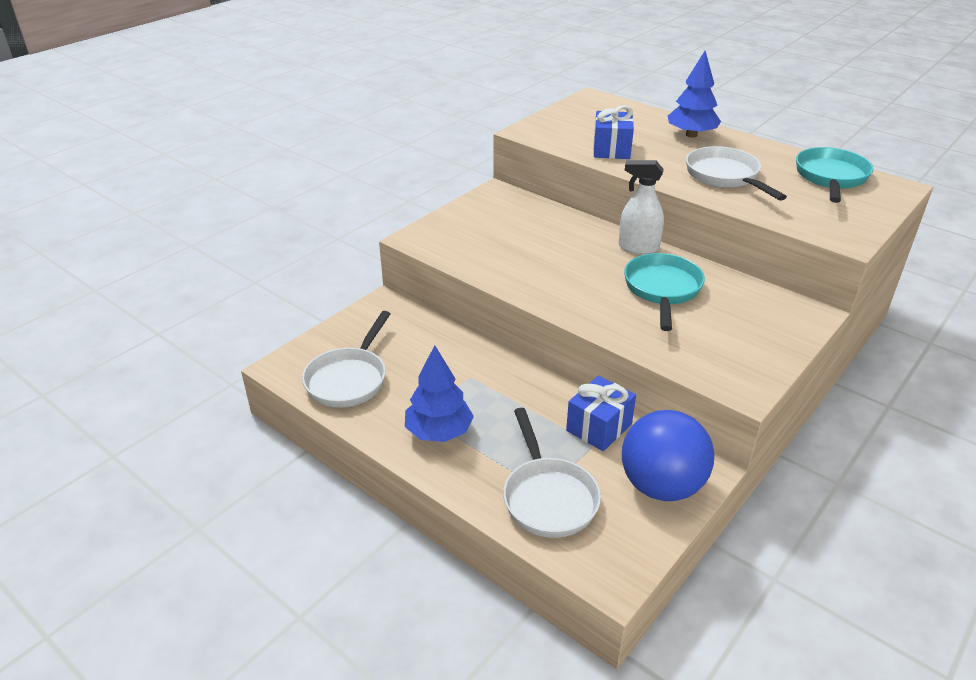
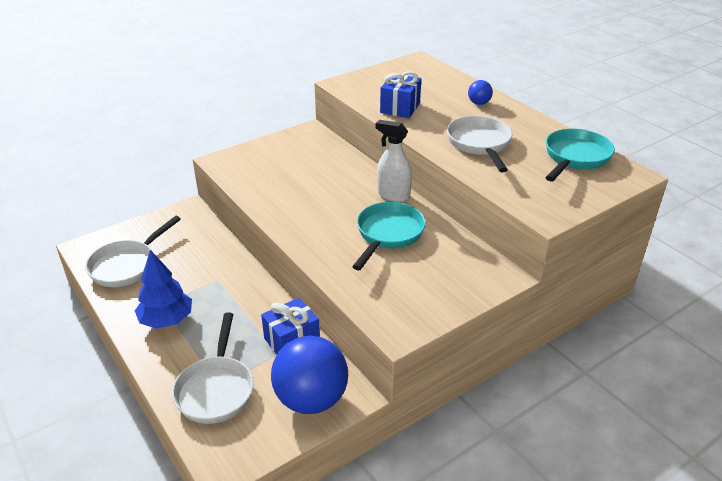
camera: 15 degrees right, 0 degrees up
(691, 135) = (479, 103): blue tree -> blue ball

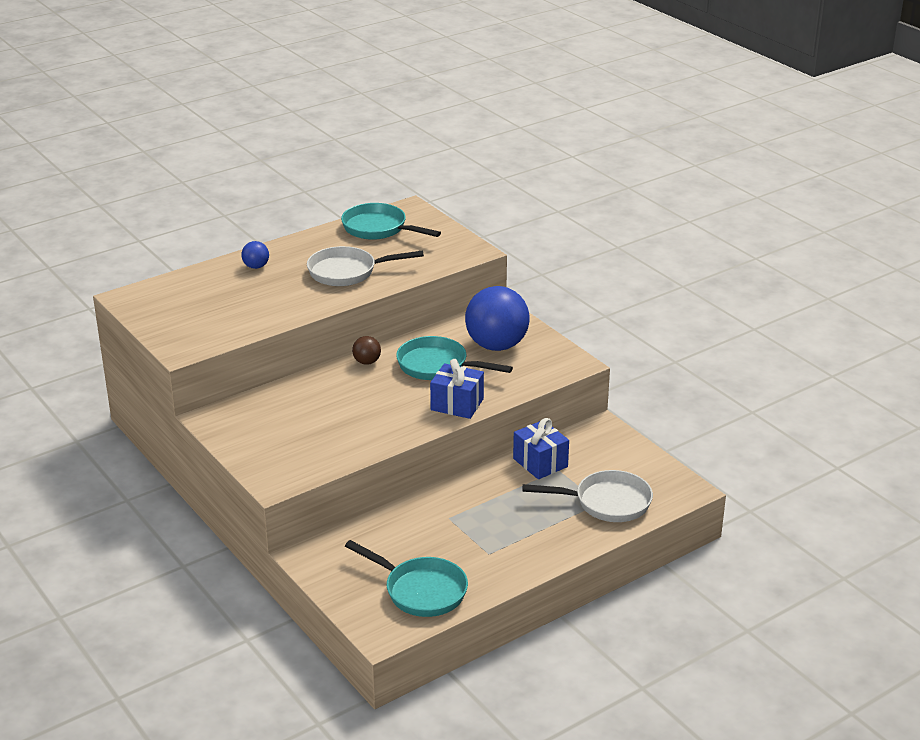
camera: 90 degrees left, 5 degrees down
(127, 265) = (420, 590): white pan -> turquoise pan
(166, 320) = (515, 546): blue tree -> none
(311, 399) = (611, 449): blue ball -> blue ball (496, 345)
(393, 195) = (367, 362): white spray bottle -> brown ball
(400, 108) = (257, 313): blue gift -> blue gift (457, 404)

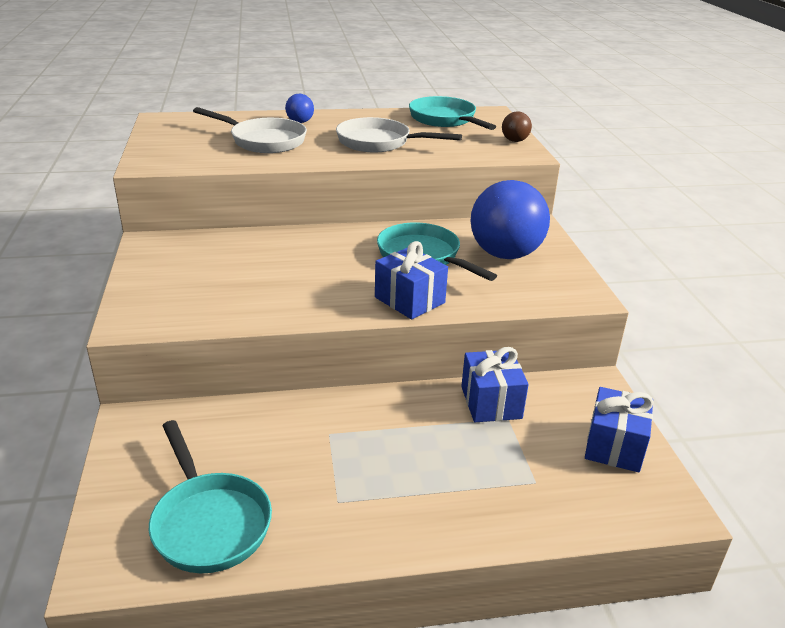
camera: 25 degrees right, 0 degrees up
(367, 362) = (353, 234): brown ball -> brown ball (514, 141)
(606, 502) = (545, 486): white pan -> white pan (263, 141)
(635, 465) = (614, 446): none -> blue gift

